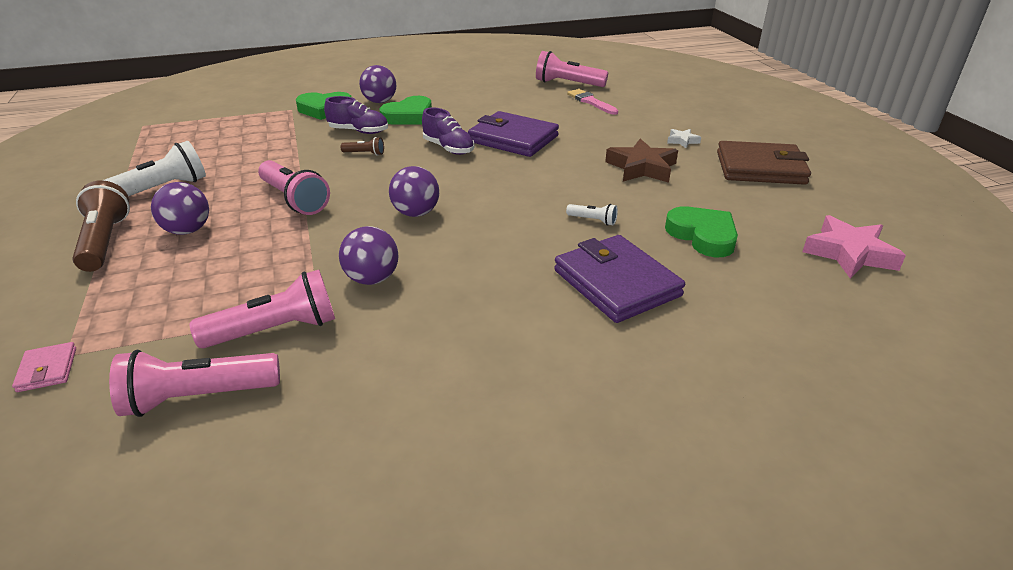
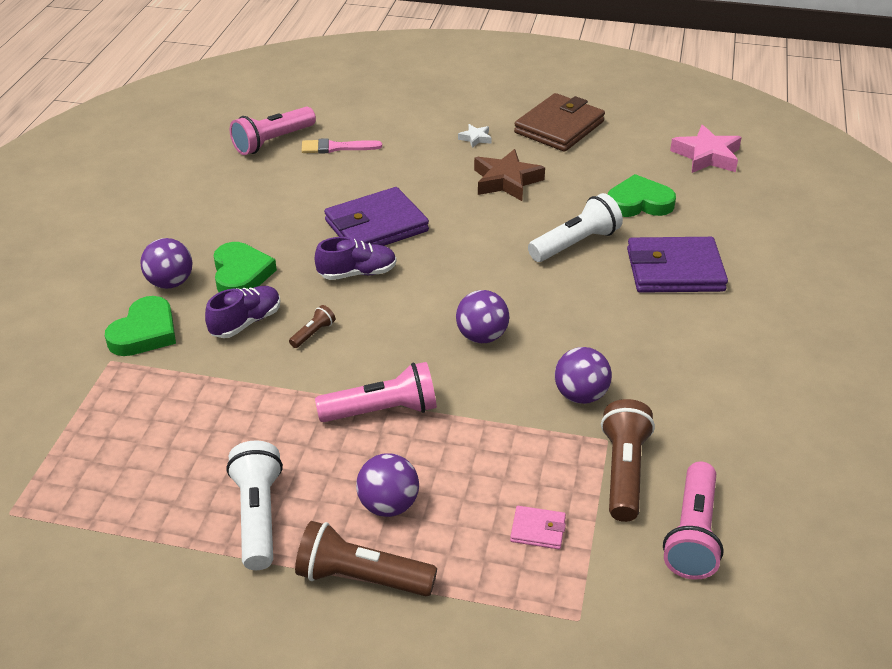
camera: 60 degrees left, 5 degrees up
(47, 370) = (596, 634): pink wallet -> pink wallet (538, 530)
(276, 330) = (624, 471): pink flashlight -> brown flashlight
(593, 220) = (576, 243): white flashlight -> white flashlight, size x2.08

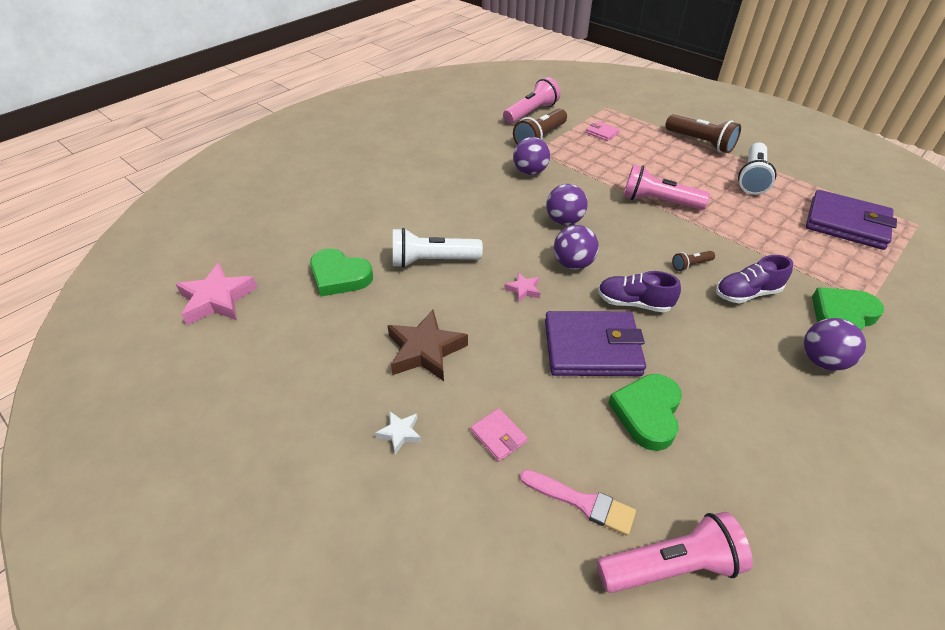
camera: 150 degrees left, 5 degrees up
(241, 274) = (746, 343): green heart -> green heart (647, 413)
(388, 505) = (675, 162): purple ball -> purple ball (573, 264)
(410, 157) = (498, 436): none -> pink wallet
(467, 249) = (523, 290): none -> pink star
(559, 127) = (292, 406): brown wallet -> none
(674, 270) = (387, 216): purple wallet -> purple wallet (846, 224)

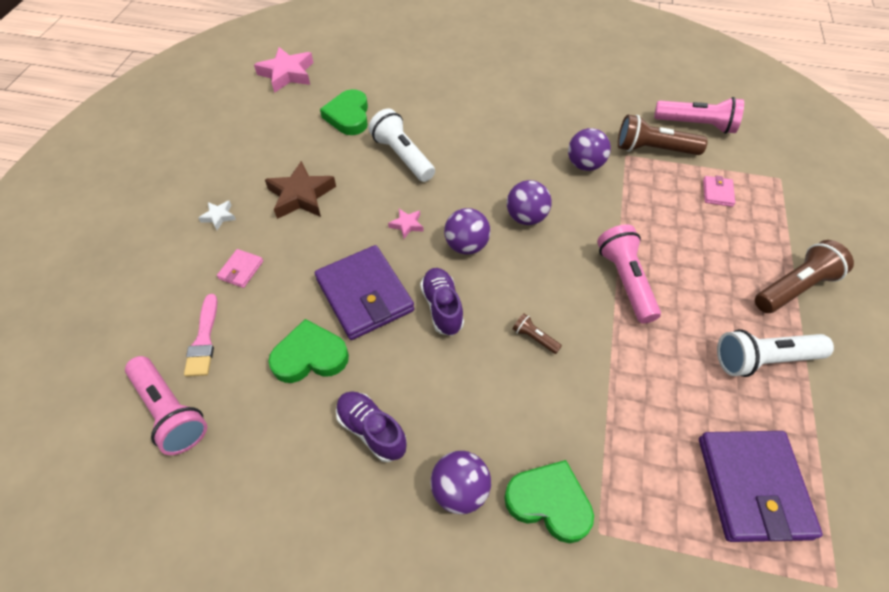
camera: 60 degrees right, 10 degrees up
(700, 143) = (794, 287): brown flashlight -> brown flashlight turned 135 degrees counterclockwise
(747, 293) = (523, 399): purple shoe -> purple shoe (372, 430)

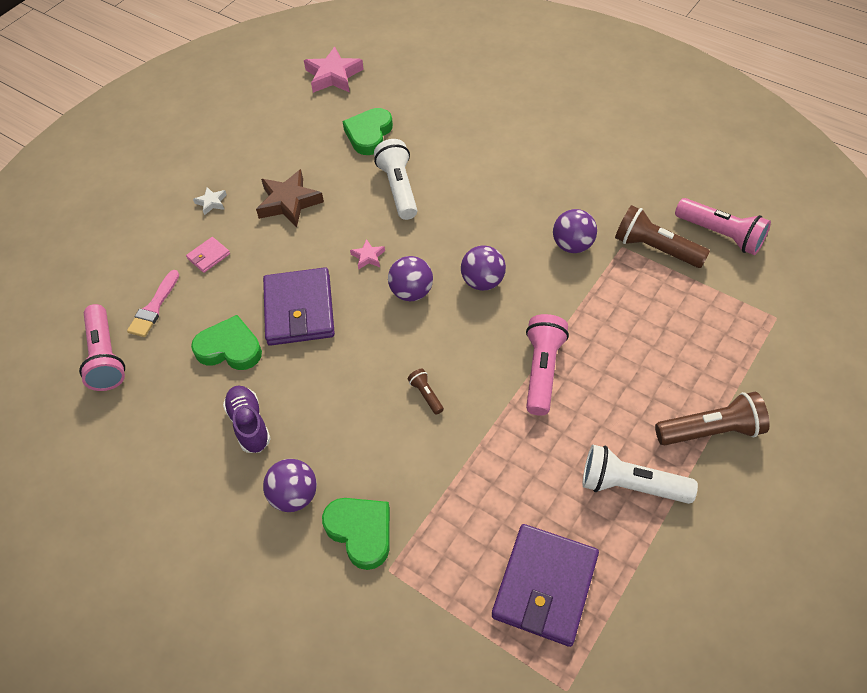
camera: 25 degrees right, 0 degrees up
(442, 307) = (360, 342): purple shoe -> none
(717, 193) = (694, 313): pink wallet -> none

